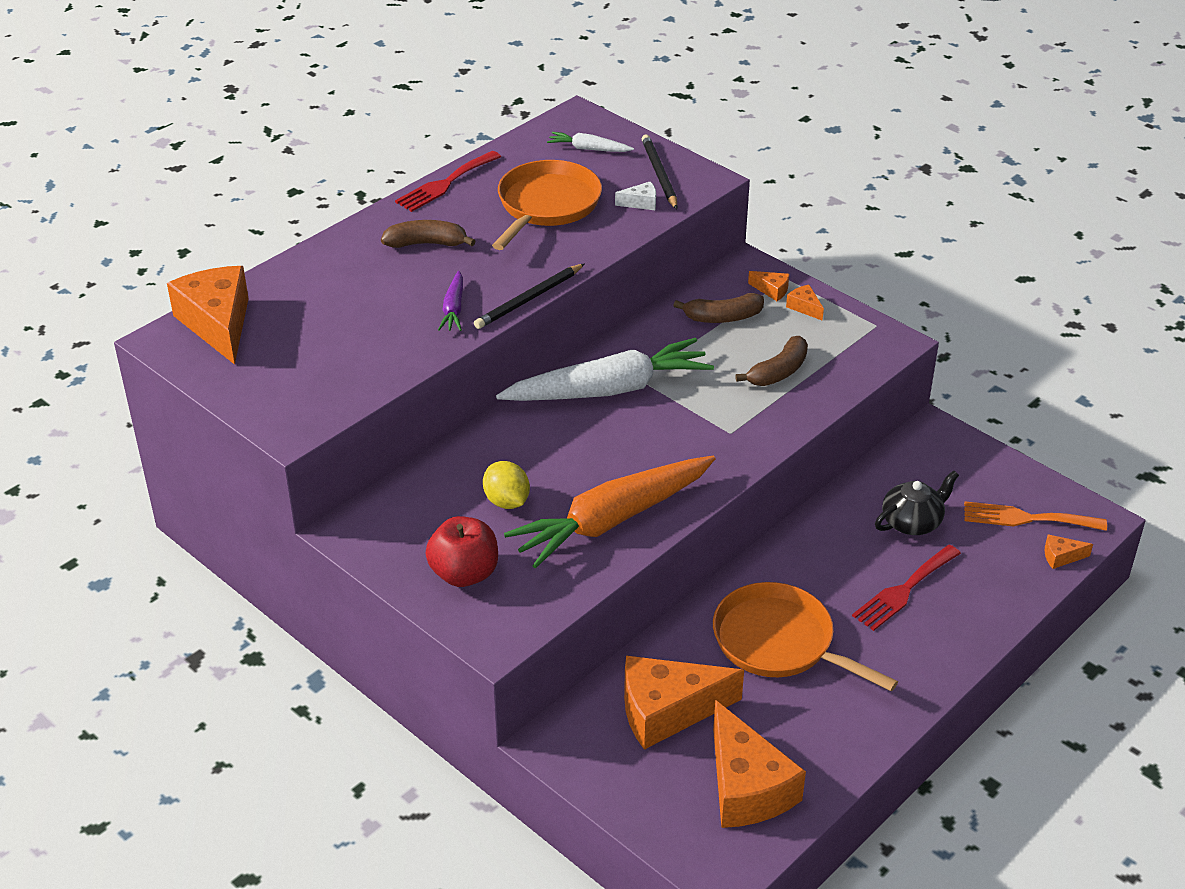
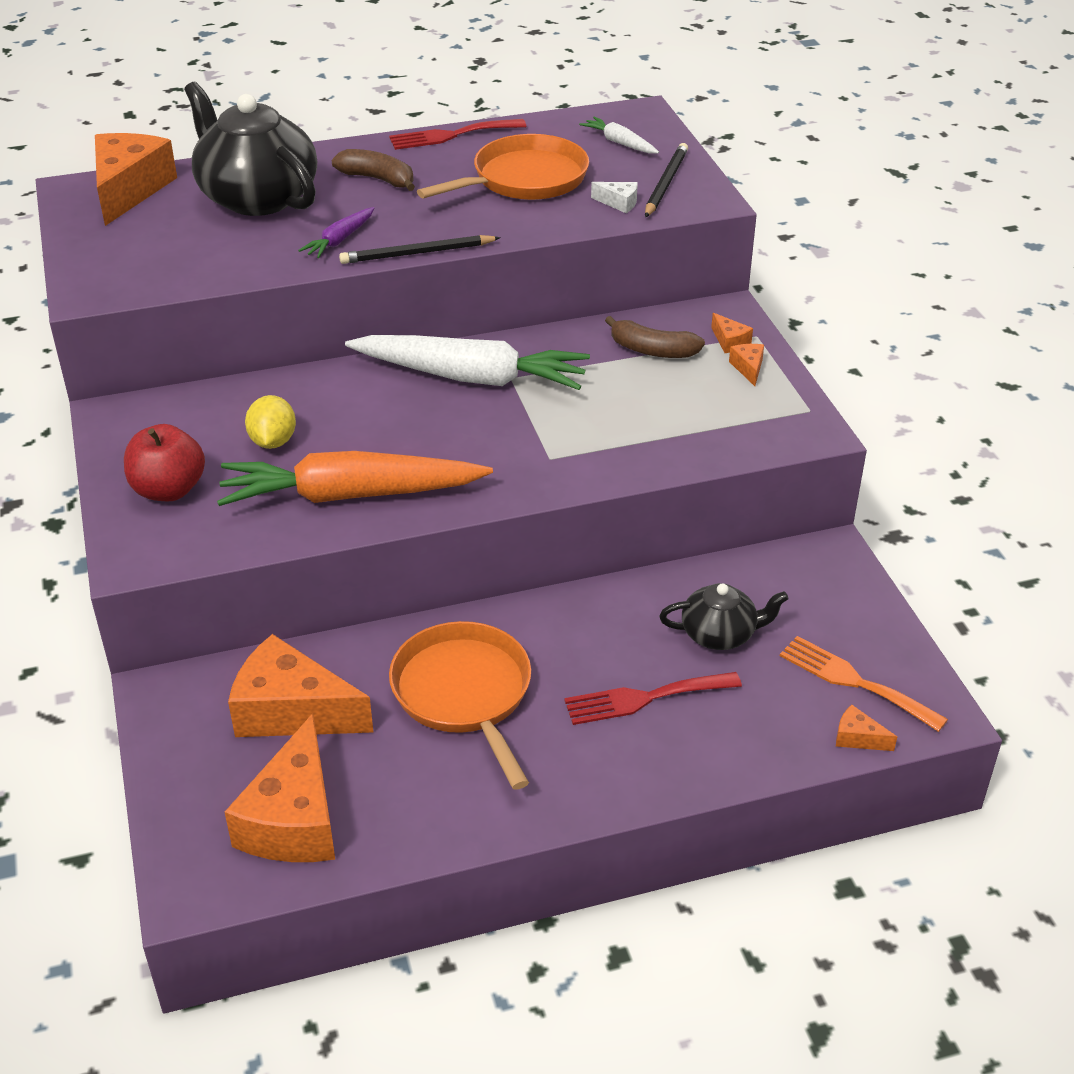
camera: 30 degrees right, 0 degrees up
(340, 293) = (256, 197): none -> black teapot
(778, 372) = (658, 419): brown banana -> none

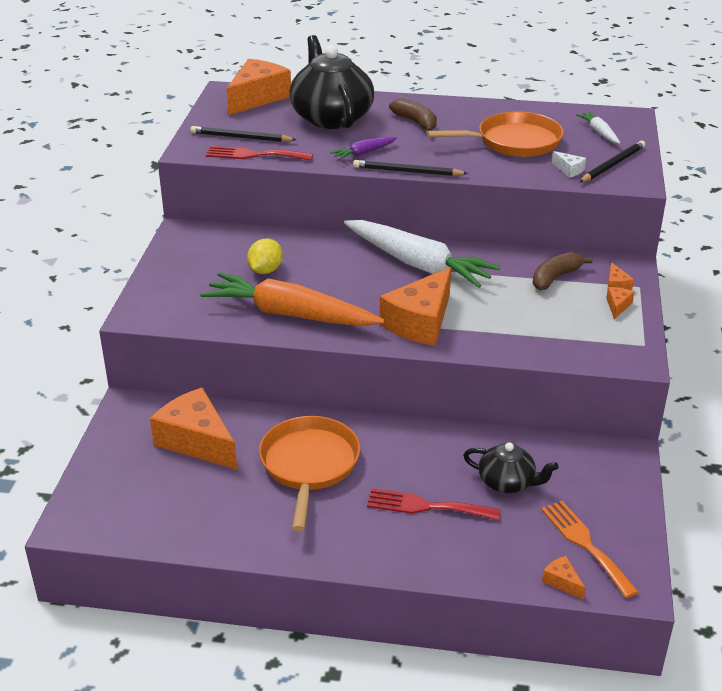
camera: 25 degrees right, 5 degrees down
(149, 256) = (240, 137): none -> black pencil
(169, 490) = (184, 282): red apple -> none
(294, 819) = (156, 504): orange cheese -> orange cheese (420, 322)
(451, 135) = (484, 105): red fork -> red fork (254, 155)
(652, 350) = (555, 277): brown banana -> brown banana turned 90 degrees clockwise

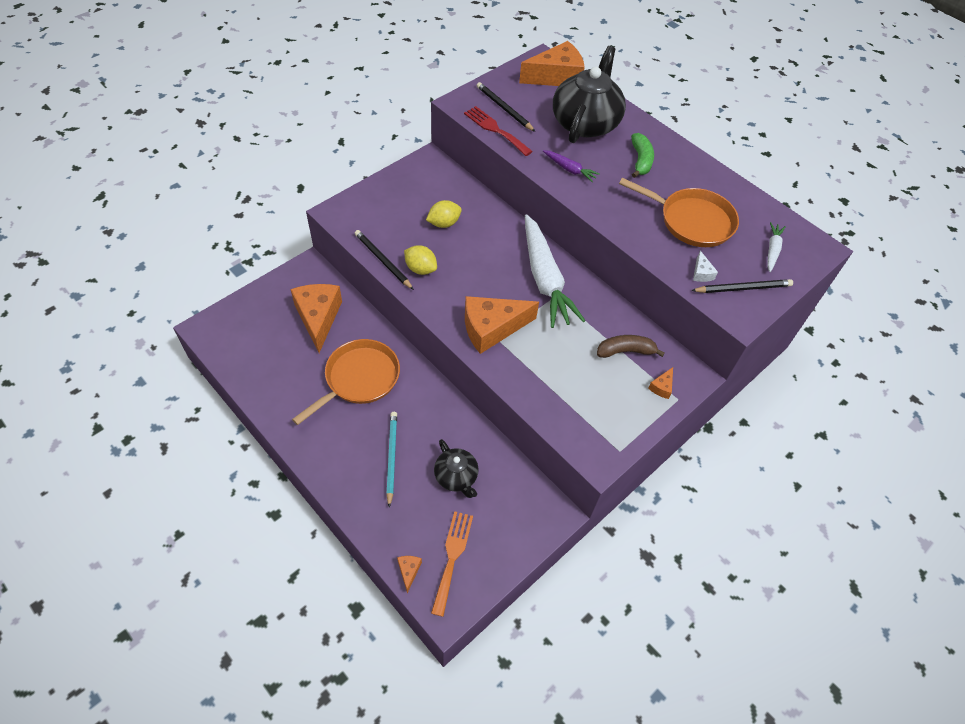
camera: 35 degrees right, 20 degrees up
(290, 314) = (420, 269): orange carrot -> yellow lemon
(364, 153) = (569, 169): purple carrot -> purple carrot turned 150 degrees counterclockwise
(407, 171) = (579, 204): black pencil -> black pencil (383, 261)
(416, 122) = (640, 160): brown banana -> green banana
(426, 506) = (391, 457): red fork -> turquoise pencil
(617, 306) = (641, 405): orange cheese -> none

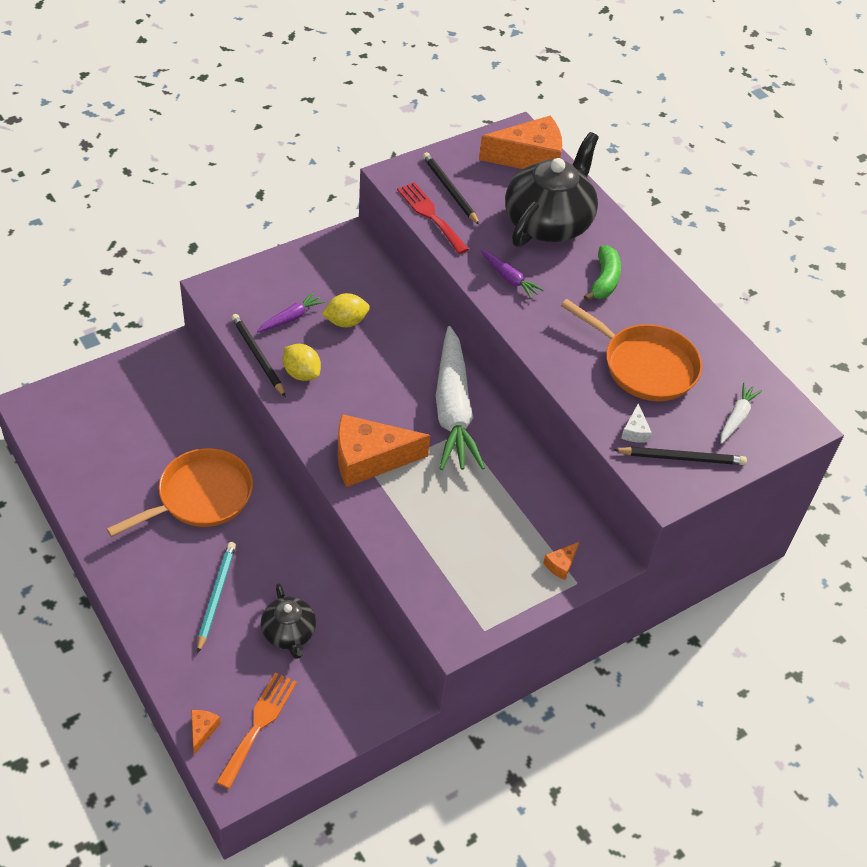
camera: 10 degrees right, 5 degrees down
(318, 318) = (169, 414): orange cheese -> none
(400, 227) = (291, 318): none -> purple carrot
(625, 351) = (529, 514): brown banana -> none

